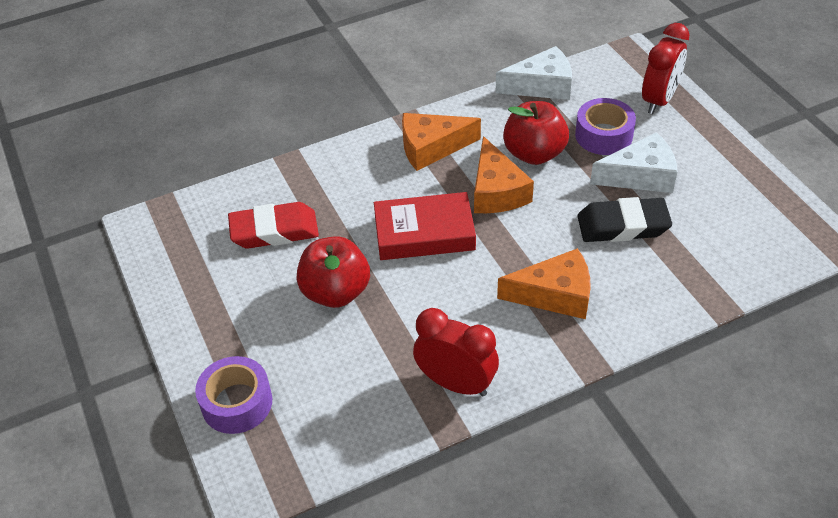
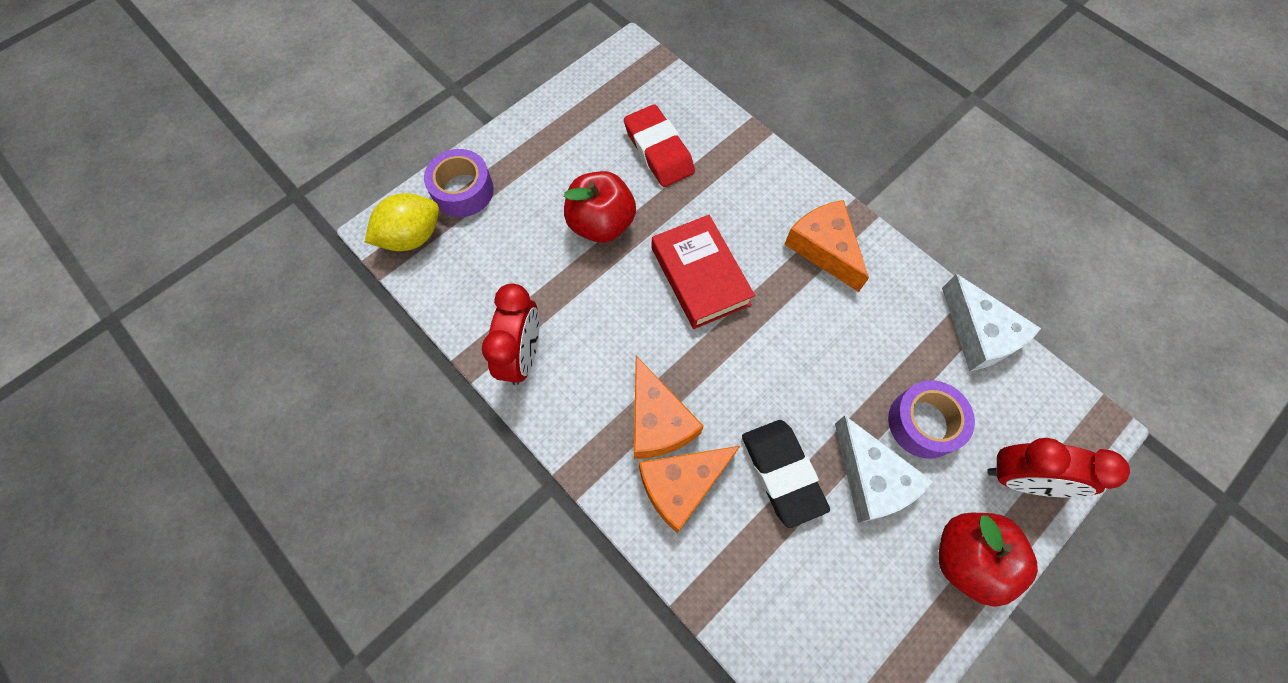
camera: 70 degrees right, 20 degrees up
(273, 461) = (412, 237): none -> yellow lemon
(496, 191) = (784, 328): orange cheese -> orange cheese (682, 485)
(534, 153) = (859, 353): red apple -> red apple (967, 558)

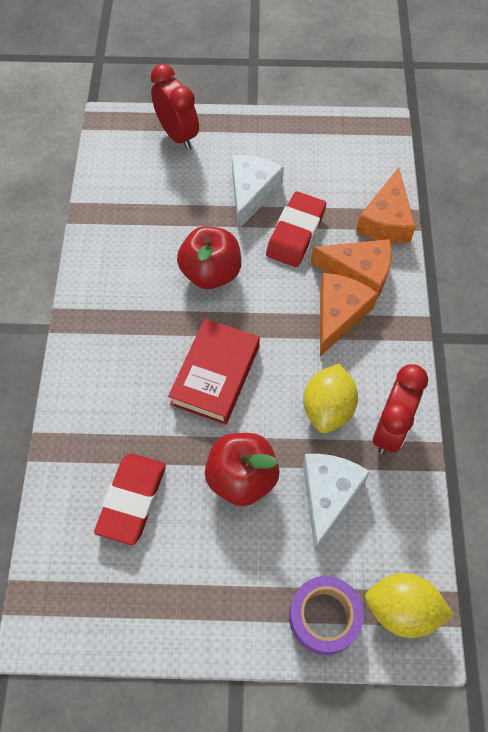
camera: 135 degrees left, 5 degrees down
(523, 355) = (390, 429): red clock -> red clock turned 150 degrees clockwise
(587, 327) = (328, 408): none -> yellow lemon
(782, 473) = (295, 233): black eraser -> red eraser
(824, 248) = (115, 320): orange cheese -> orange cheese (386, 220)
(923, 423) = (190, 192): purple tape -> none
(967, 558) = (248, 132): red apple -> red apple (211, 273)
(979, 334) = (99, 201): white cheese -> white cheese (328, 495)

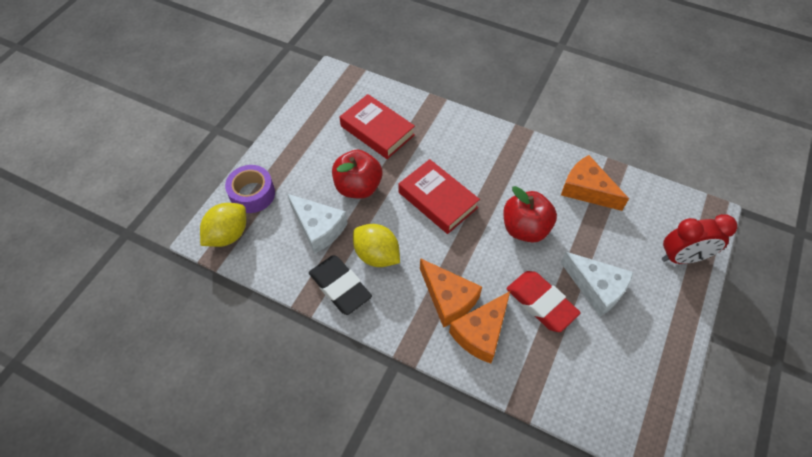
camera: 115 degrees right, 5 degrees down
(132, 500) = (377, 130): red eraser -> red book
(386, 220) = (527, 384): orange cheese -> orange cheese (587, 190)
(390, 429) = (340, 287): red clock -> black eraser

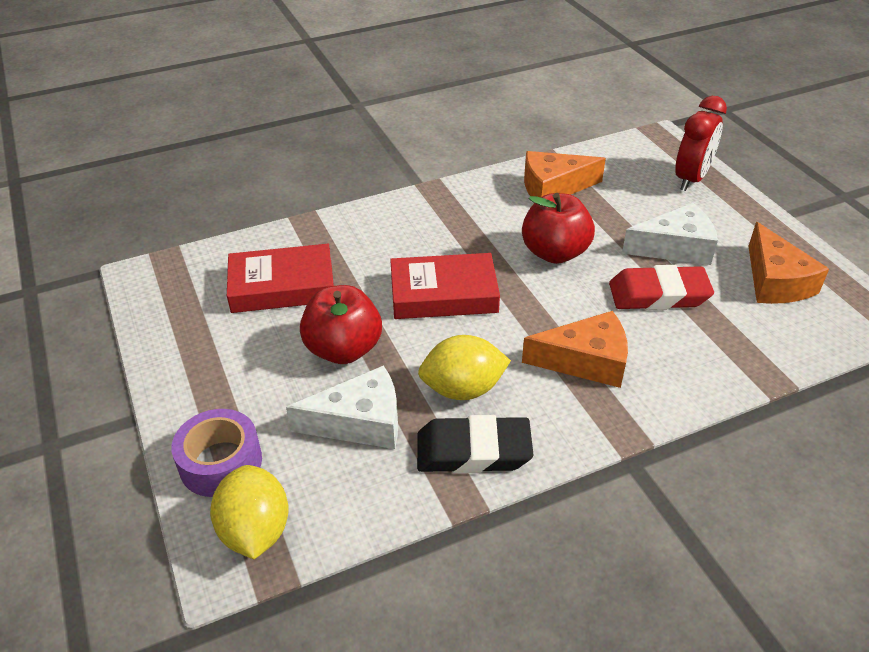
camera: 50 degrees left, 15 degrees down
(481, 333) = (655, 360): orange cheese -> orange cheese (775, 281)

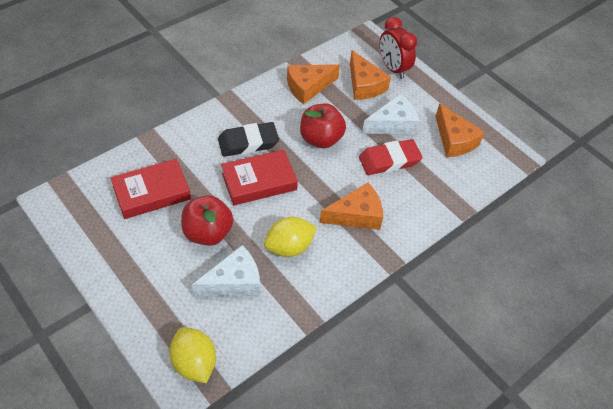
camera: 20 degrees left, 10 degrees up
(221, 462) = (157, 325): purple tape -> none
(473, 451) = (306, 287): black eraser -> black eraser (248, 143)
(641, 194) = (364, 85): none -> orange cheese
(691, 179) = (393, 68): red clock -> red clock turned 135 degrees clockwise

